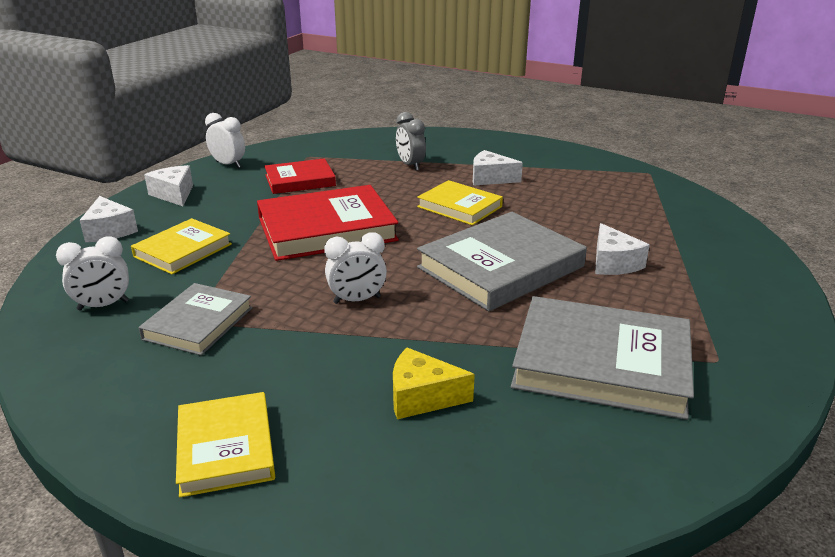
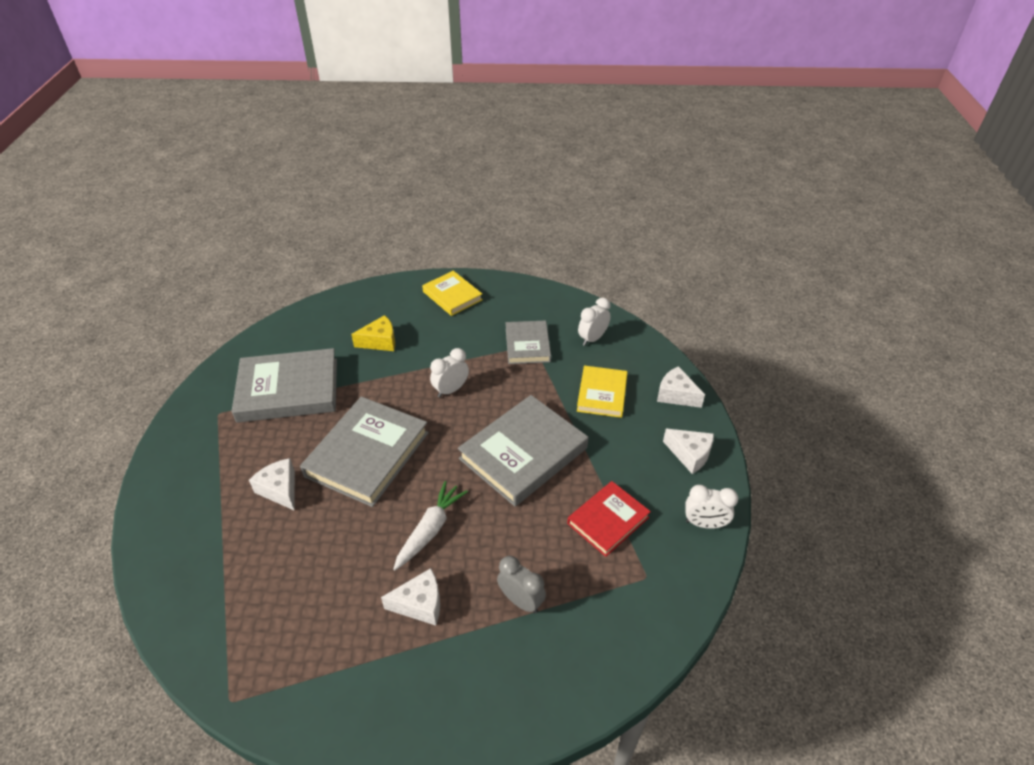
camera: 155 degrees right, 15 degrees up
(326, 229) = (523, 453): red book -> grey book
(459, 207) = (430, 529): yellow book -> white carrot

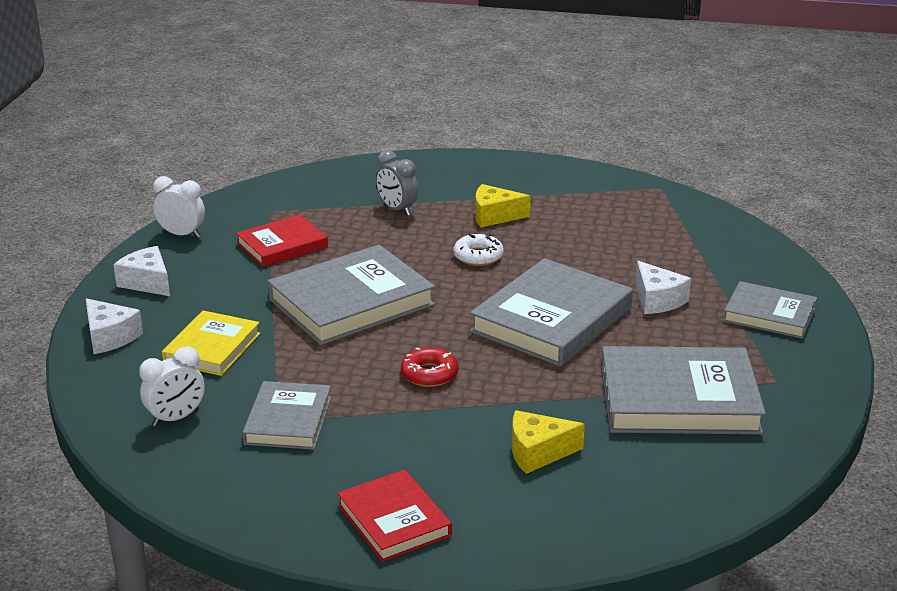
camera: 170 degrees left, 15 degrees down
(193, 483) = (769, 315): none -> grey book
(420, 604) = (494, 216): white cheese -> yellow cheese
(430, 529) = (478, 256): white carrot -> white donut
(451, 390) = (429, 374): white clock -> red donut
(452, 296) = (394, 520): yellow book -> red book

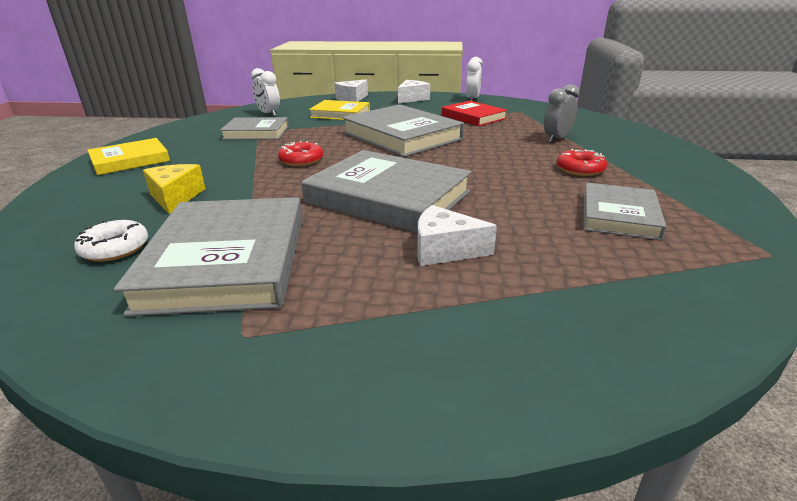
camera: 85 degrees right, 0 degrees up
(394, 520) = (130, 160): red book -> yellow book
(478, 256) = (494, 166): white donut -> white donut (115, 248)
(494, 216) = (580, 169): yellow cheese -> red donut
(657, 300) = (444, 250): white cheese -> white cheese turned 45 degrees clockwise
(769, 315) = (429, 341): grey book -> grey book (619, 215)

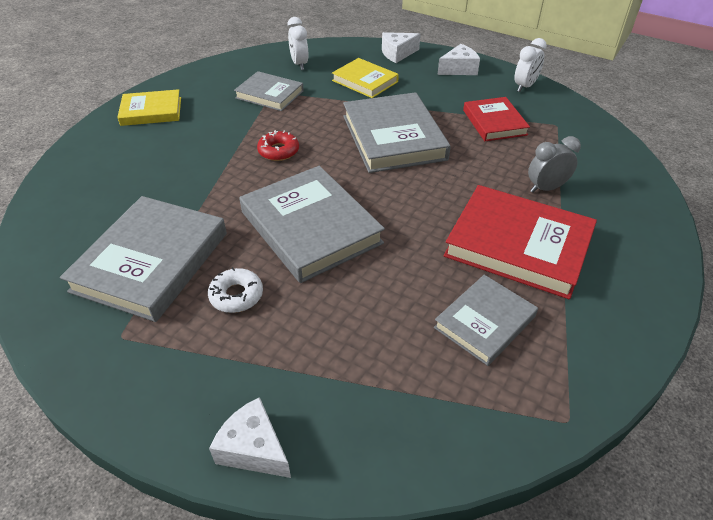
camera: 25 degrees right, 15 degrees up
(115, 248) = (92, 222): white donut -> white donut (236, 295)
(175, 197) = (157, 174): yellow cheese -> none
(444, 250) = (302, 308): white cheese -> white cheese (253, 449)
(580, 169) = (518, 245): red donut -> red book

